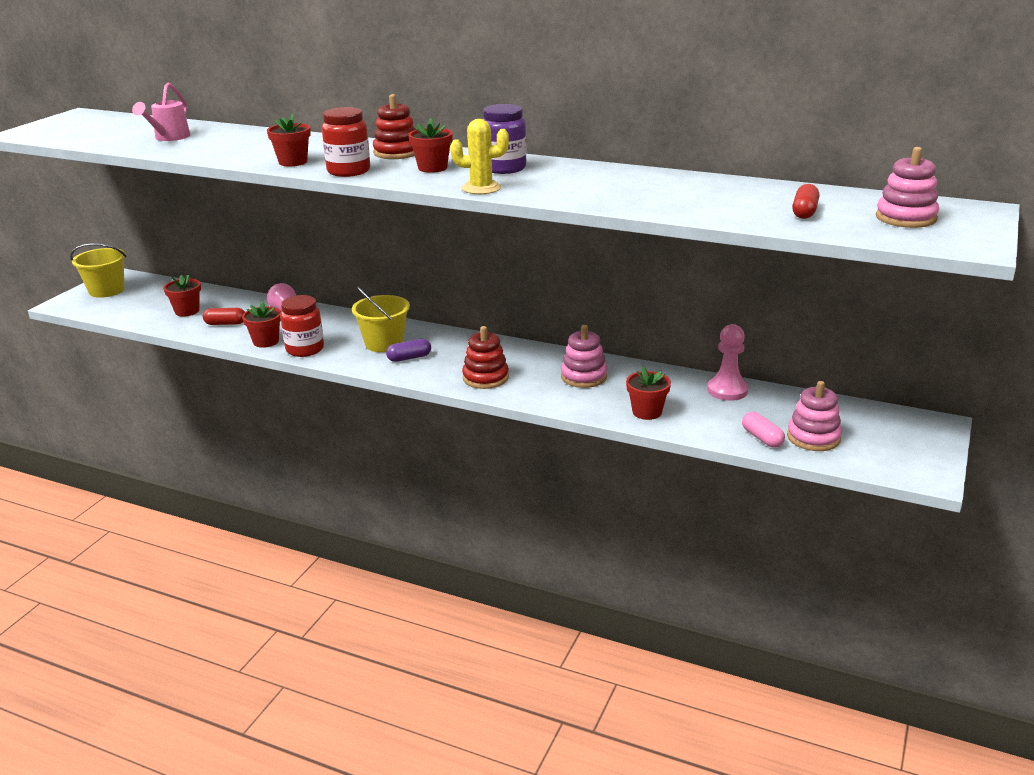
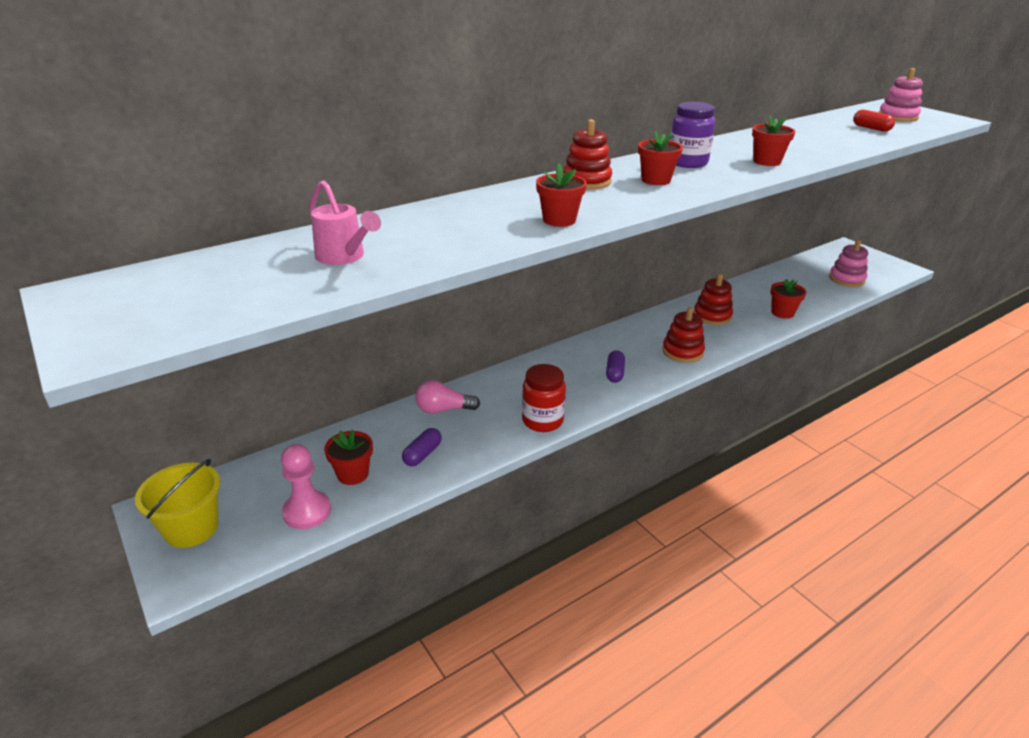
camera: 60 degrees left, 5 degrees up
(225, 323) = (422, 454): red capsule -> purple capsule
(266, 341) = (499, 439): red flower pot -> red flower pot (767, 161)
(348, 171) = (626, 206): red jar -> none
(384, 343) = (572, 377): yellow bucket -> none
(481, 188) = (737, 178): yellow cactus -> none
(584, 377) = (712, 316): pink stacking toy -> red stacking toy
(727, 390) = (769, 280): pink pawn -> pink pawn (307, 512)
(762, 438) = (839, 292): pink capsule -> none

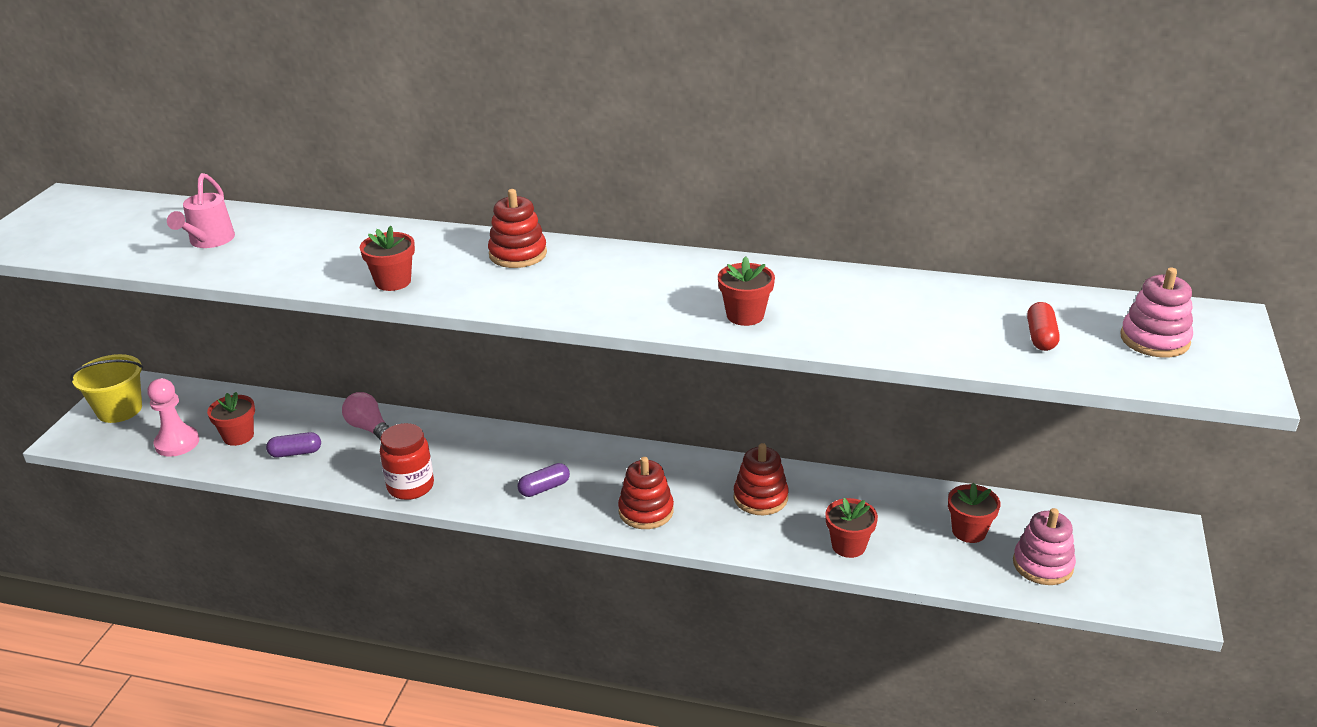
camera: 50 degrees right, 0 degrees up
(656, 180) = (574, 282): red flower pot -> red flower pot (969, 531)
(687, 163) = (663, 277): purple jar -> none

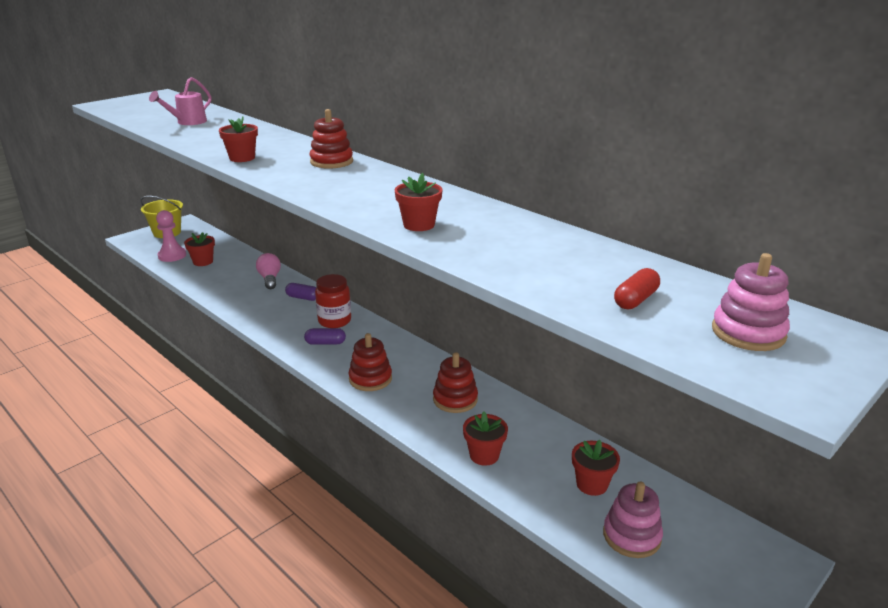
camera: 30 degrees right, 5 degrees down
(295, 453) = (219, 278): purple capsule -> purple capsule (303, 298)
(410, 486) = (254, 315): red jar -> red jar (334, 321)

